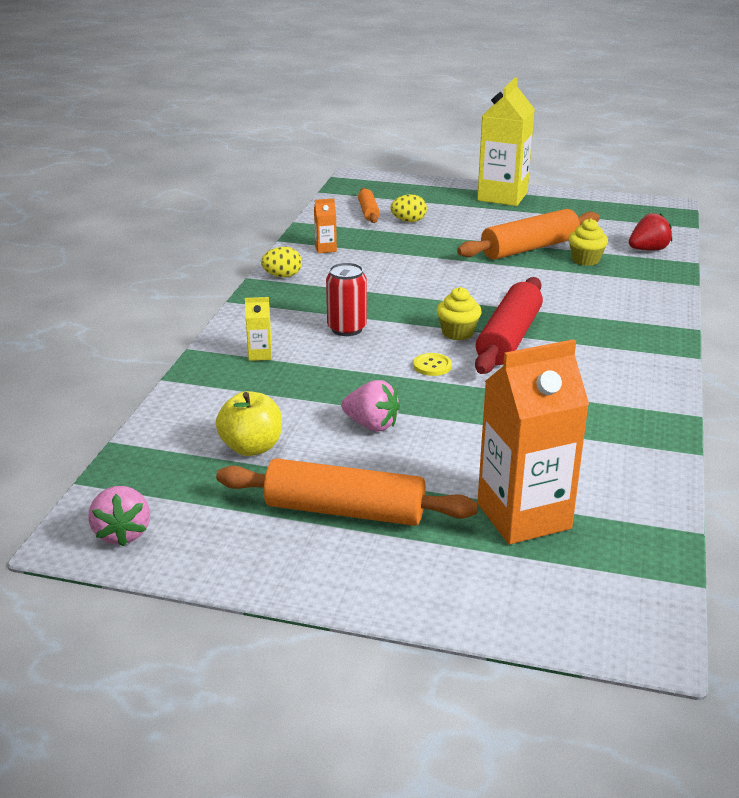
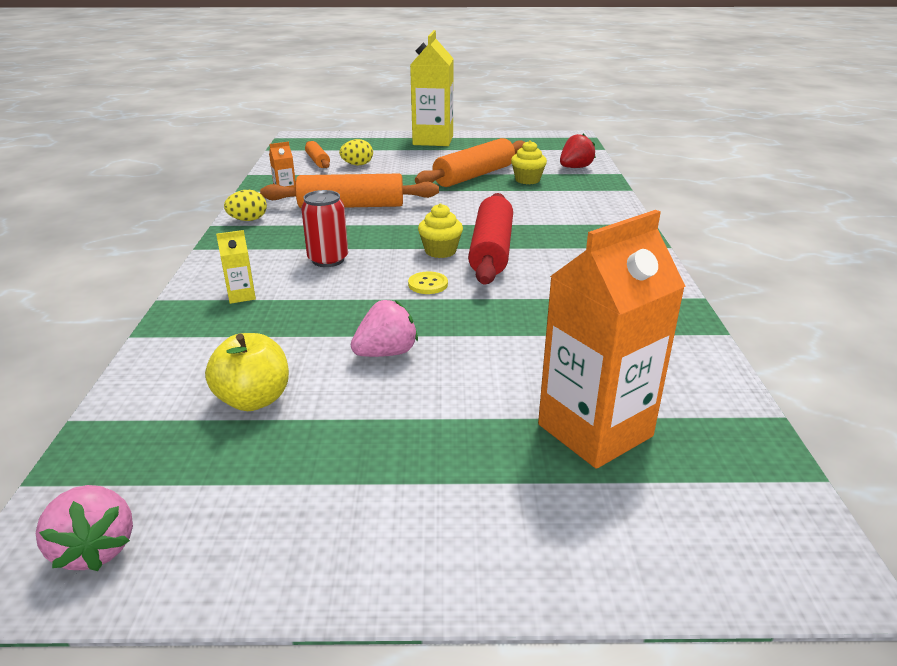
camera: 15 degrees left, 0 degrees up
(345, 510) = (389, 460): orange rolling pin -> orange rolling pin (351, 206)
(371, 425) = (386, 353): pink strawberry -> pink strawberry turned 45 degrees counterclockwise

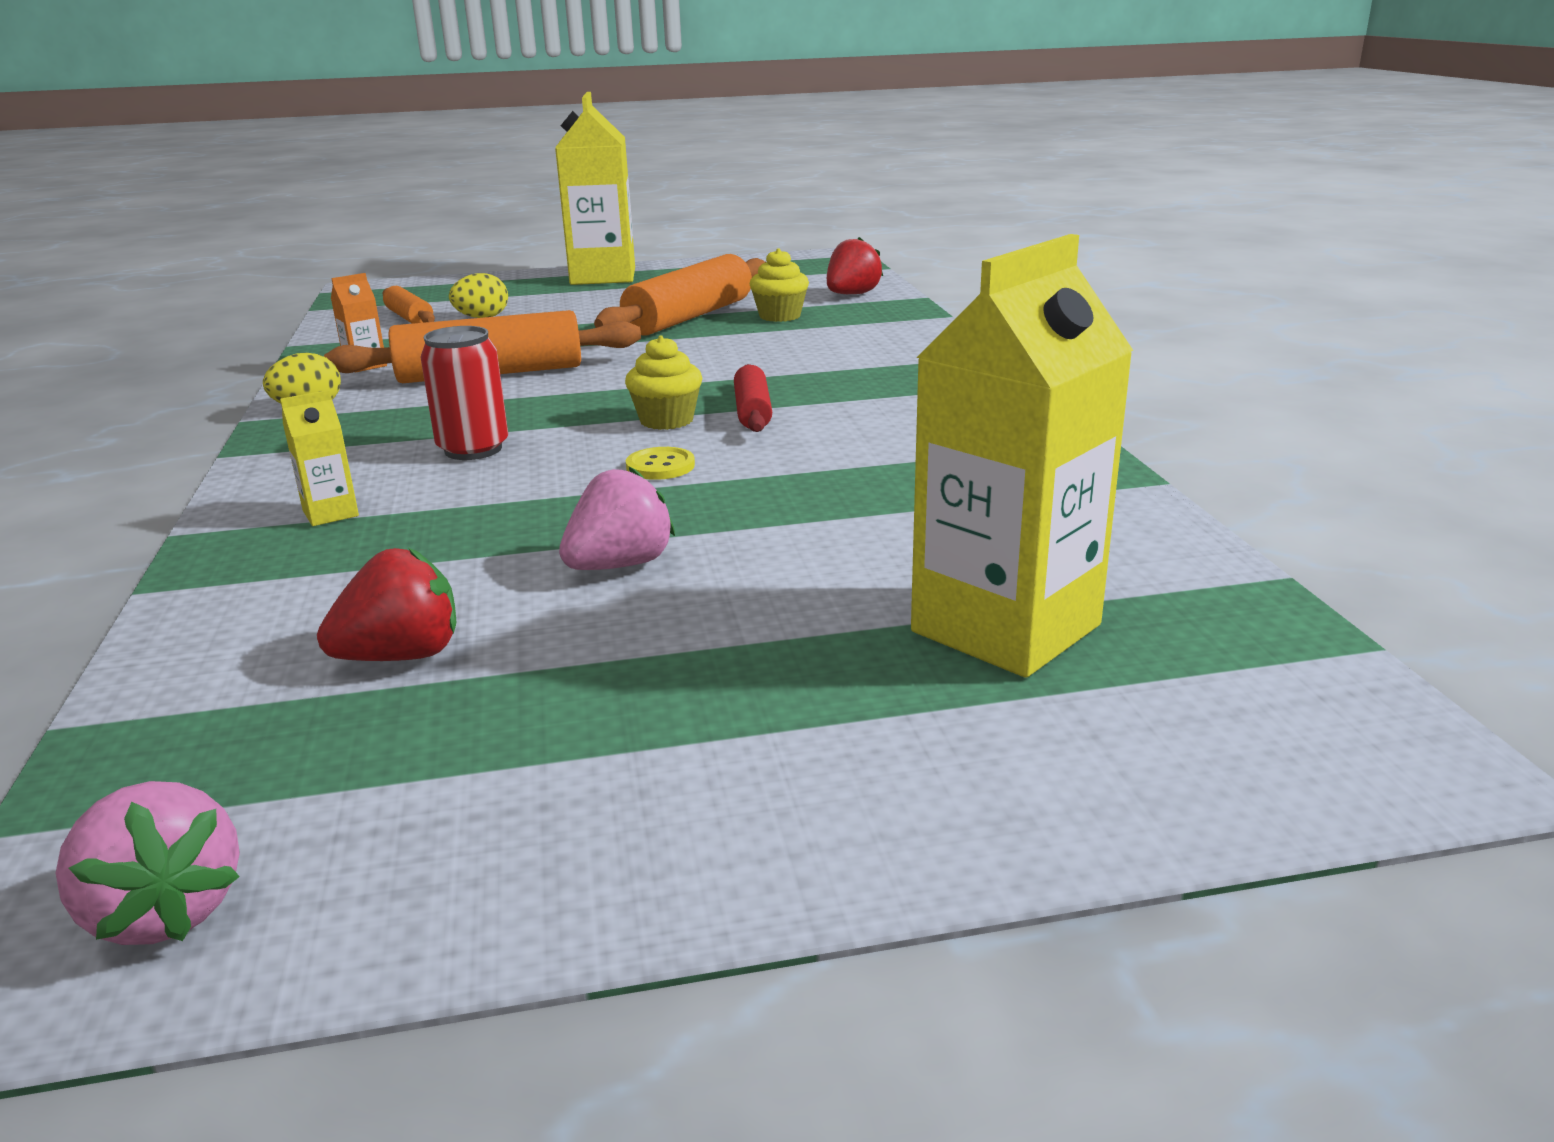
camera: 10 degrees left, 5 degrees down
(254, 399) = (402, 656): yellow apple -> red strawberry
(492, 250) = (753, 412): red rolling pin -> red rolling pin, size x0.53
(595, 430) = (1005, 628): orange carton -> yellow carton

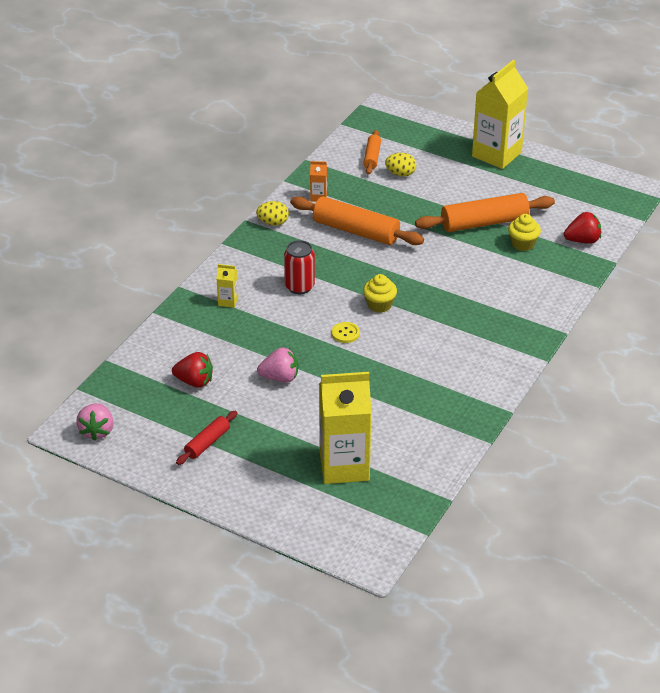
camera: 40 degrees right, 15 degrees up
(753, 412) = (415, 317): red rolling pin -> red rolling pin (207, 443)

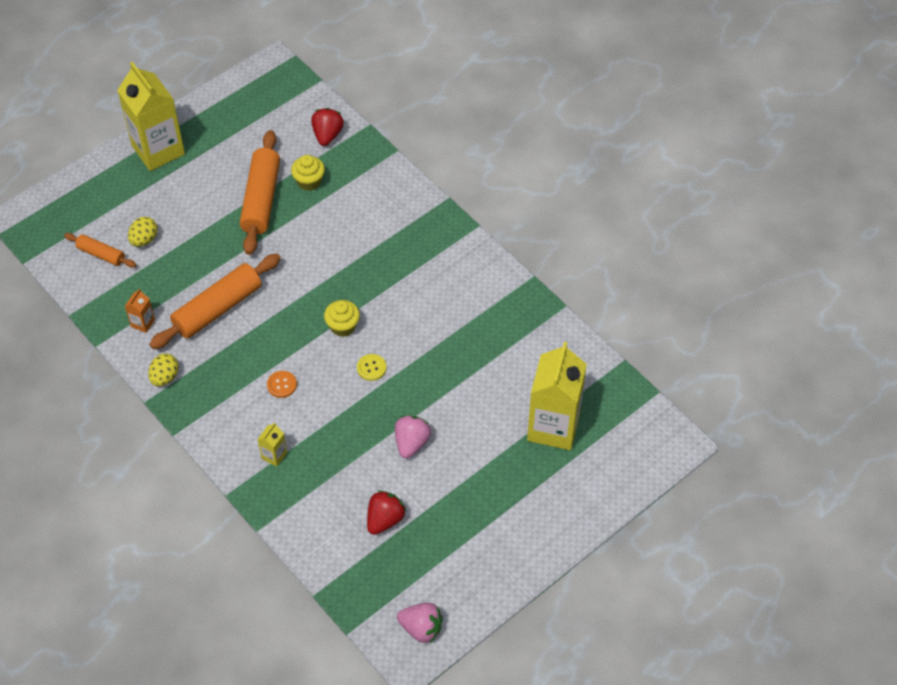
camera: 70 degrees left, 15 degrees up
(207, 443) = (478, 532): red rolling pin -> none
(299, 286) = (282, 385): red can -> orange button

